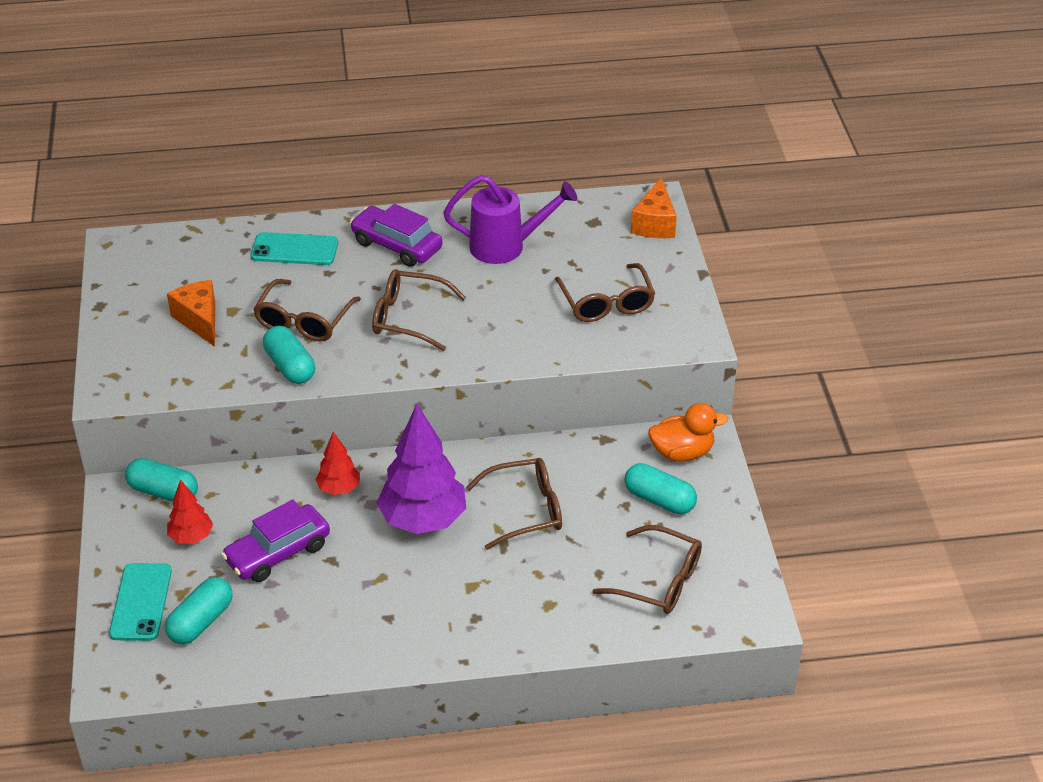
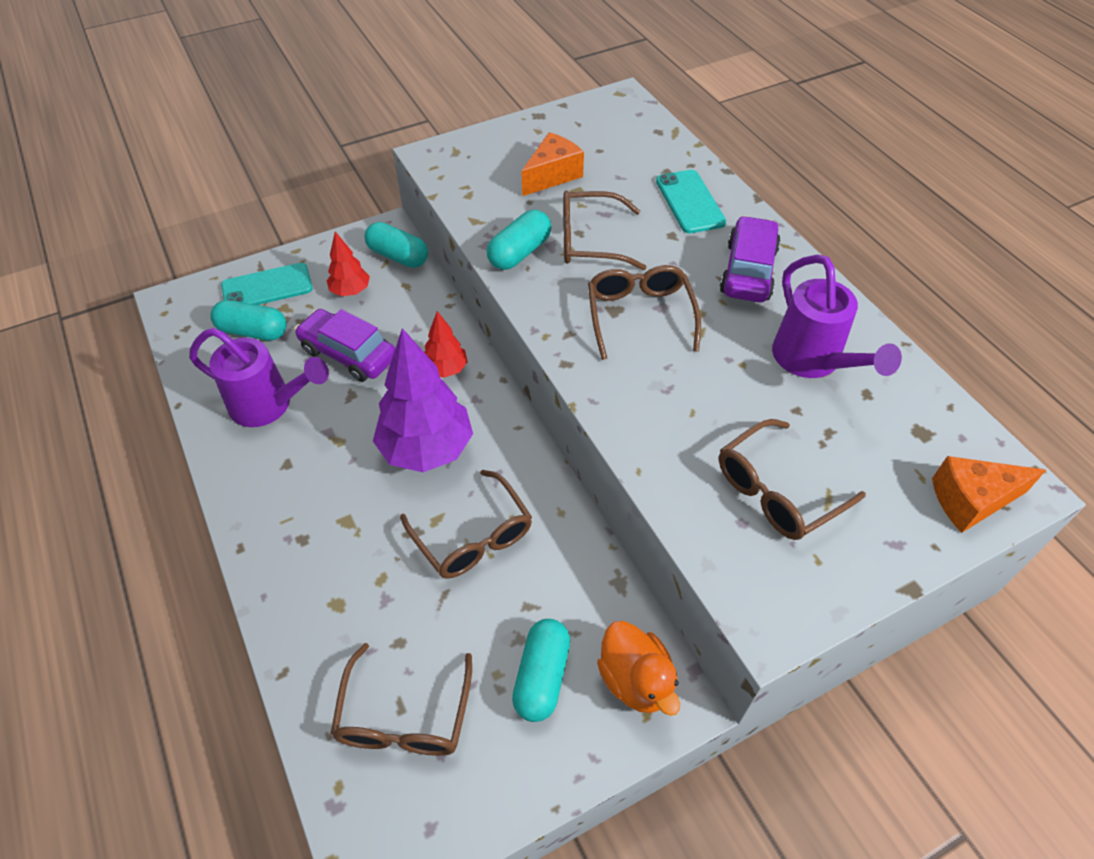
camera: 70 degrees right, 10 degrees up
(163, 492) = (398, 256): turquoise capsule -> turquoise capsule turned 60 degrees counterclockwise
(310, 621) = (269, 405): none -> purple watering can

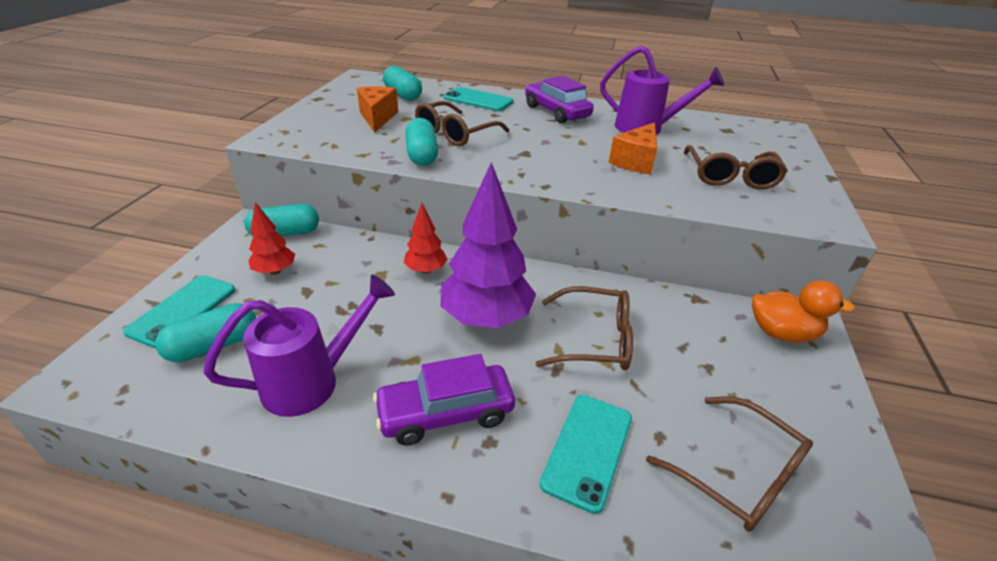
camera: 50 degrees left, 15 degrees down
(344, 602) = (587, 450): none -> turquoise phone
(348, 354) = (334, 306): purple car -> purple car (445, 413)
(542, 676) = (750, 373): turquoise capsule -> turquoise capsule (403, 95)
(639, 315) = (542, 149): brown glasses -> none
(971, 500) = (783, 140): orange cheese -> orange cheese (635, 161)

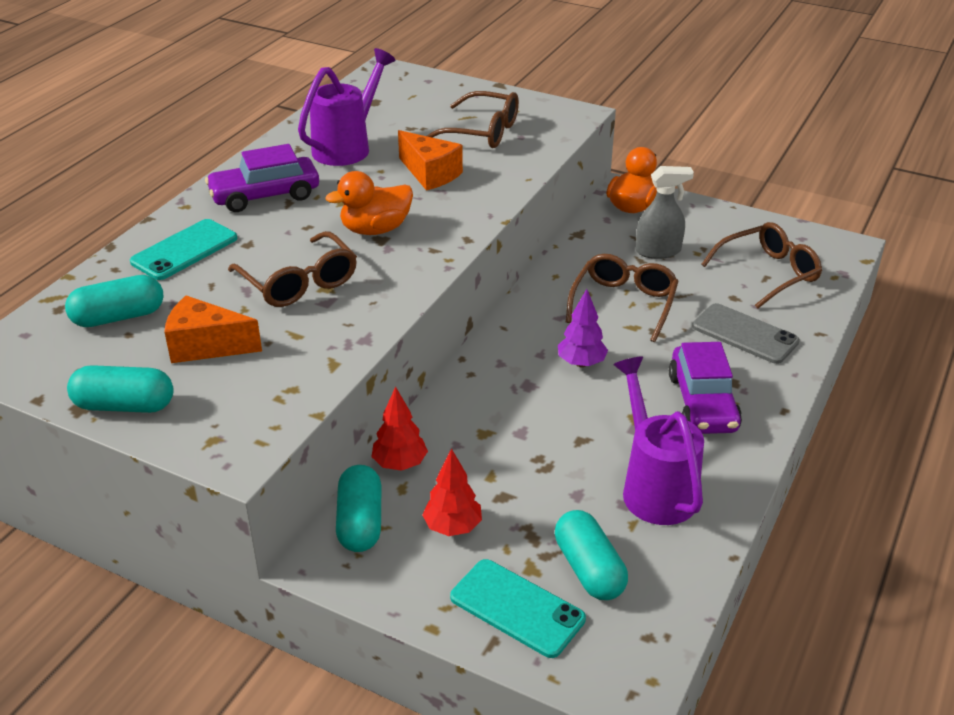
camera: 75 degrees left, 0 degrees up
(422, 155) = (356, 315): turquoise capsule -> turquoise capsule (124, 406)
(426, 270) = (487, 397): red tree -> red tree (400, 464)
(486, 318) = (581, 363): purple tree -> purple tree, size x0.51
(536, 150) = (375, 229): none -> orange duck
(587, 450) = (745, 334): turquoise phone -> grey phone
(710, 360) = (658, 251): none -> grey spray bottle

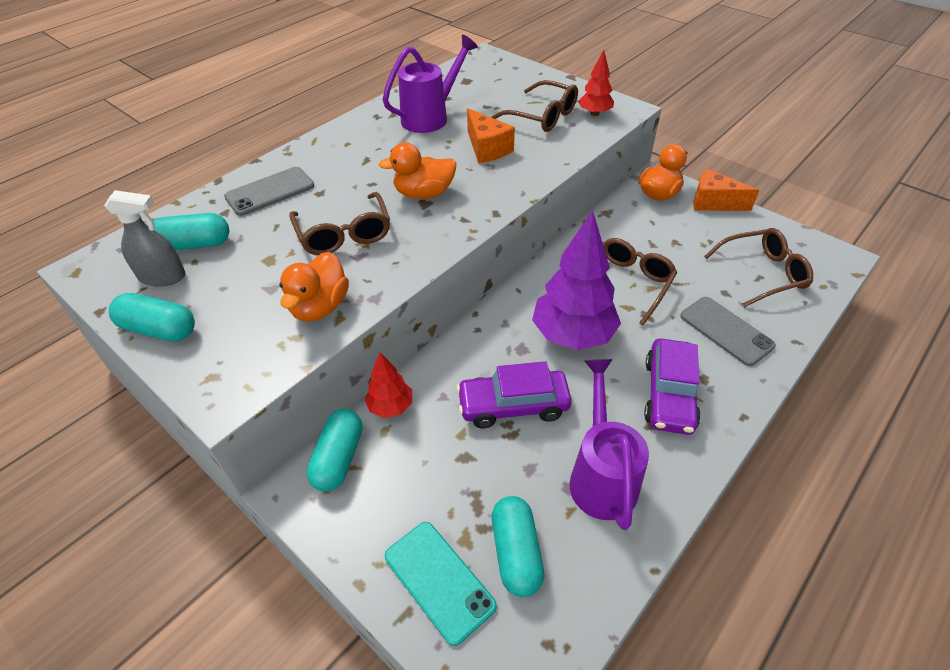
camera: 15 degrees right, 10 degrees up
(184, 250) = (270, 191): turquoise phone -> grey phone
(206, 346) = (246, 283): orange cheese -> orange cheese (713, 202)
(265, 195) = (350, 151): purple car -> purple car (513, 405)
(306, 357) = (320, 307): none -> orange duck
(452, 527) = (412, 480): red tree -> red tree (594, 113)
(581, 363) = (573, 335): purple tree -> purple tree, size x1.96
(658, 251) = (670, 238): grey spray bottle -> grey spray bottle (162, 276)

